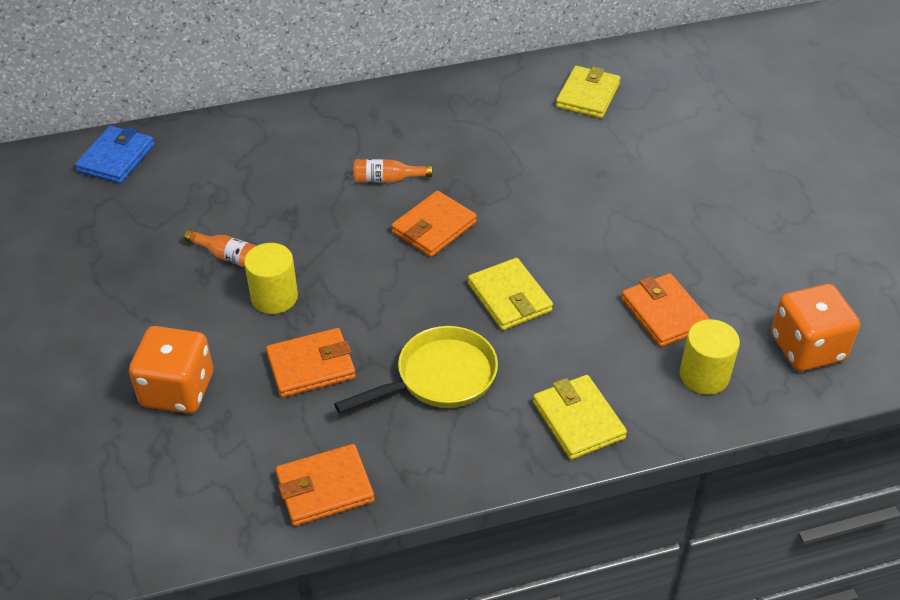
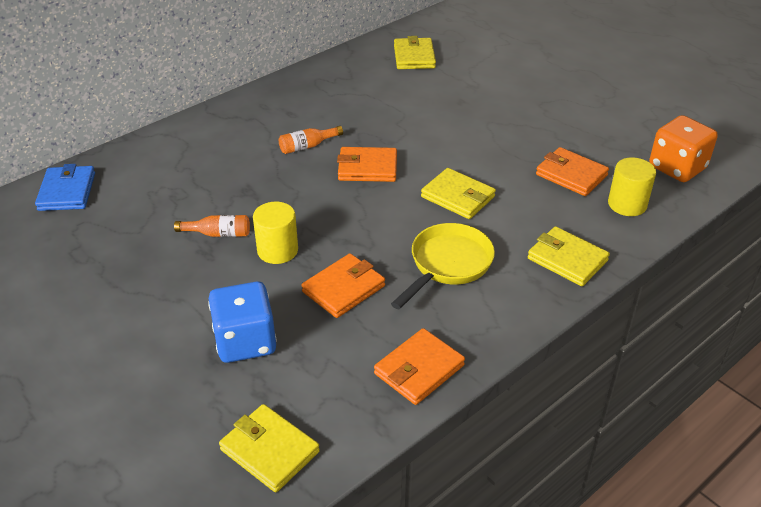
camera: 25 degrees left, 5 degrees down
(125, 516) = (269, 451): none -> yellow wallet
(177, 390) = (245, 342): orange dice -> blue dice
(434, 228) = (367, 168): orange wallet -> orange wallet turned 75 degrees clockwise

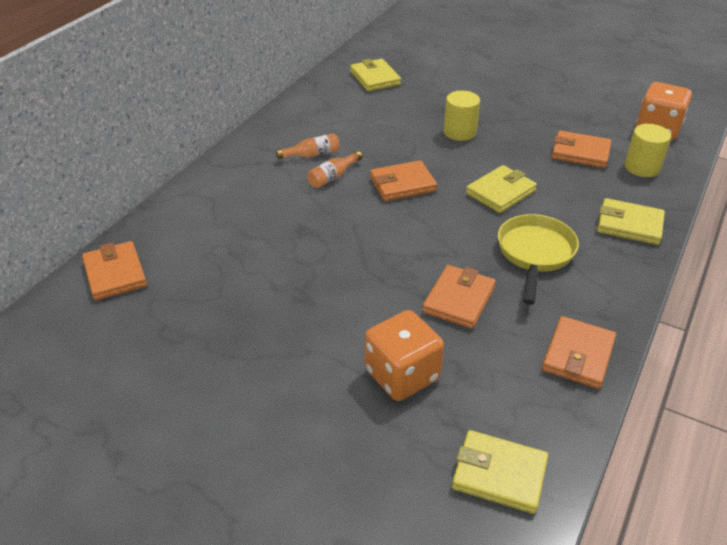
camera: 20 degrees left, 0 degrees up
(67, 192) = (115, 274): blue wallet -> orange wallet
(218, 234) = (303, 278): orange bottle -> orange bottle (312, 155)
(245, 342) = (402, 375): blue dice -> orange dice
(277, 250) = (372, 280): yellow cylinder -> yellow cylinder (459, 132)
(458, 197) = (500, 192): yellow wallet -> yellow wallet turned 60 degrees counterclockwise

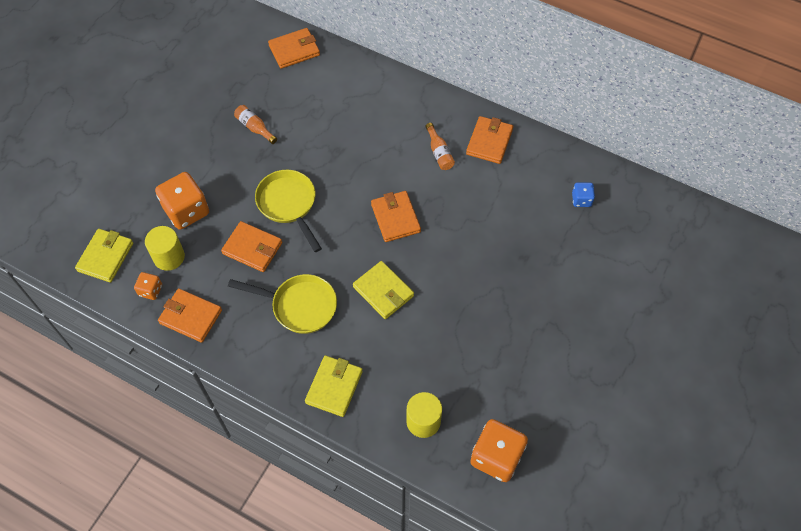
camera: 90 degrees right, 20 degrees up
(333, 176) = (407, 168): orange bottle -> orange bottle (255, 127)
(375, 78) = (581, 200): yellow wallet -> blue dice
(387, 269) = (288, 205): none -> yellow pan
(459, 132) = (481, 268): yellow cylinder -> yellow cylinder (169, 257)
(547, 406) = (150, 290): none -> orange dice
(580, 153) = (448, 369): orange wallet -> orange wallet (489, 142)

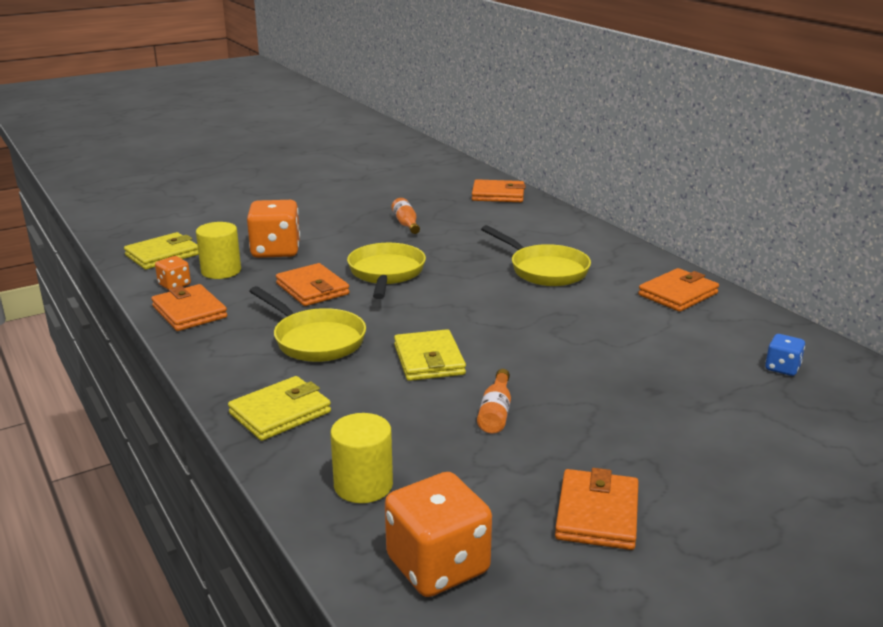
camera: 30 degrees right, 35 degrees down
(391, 149) = (544, 270): none -> yellow pan
(395, 218) = (502, 313): orange wallet -> orange wallet (597, 514)
(439, 153) = (603, 286): orange bottle -> orange bottle (495, 412)

